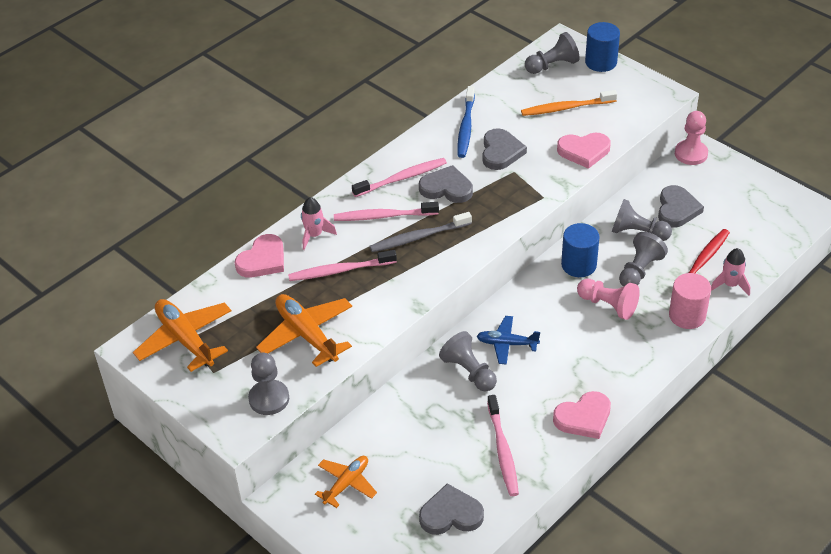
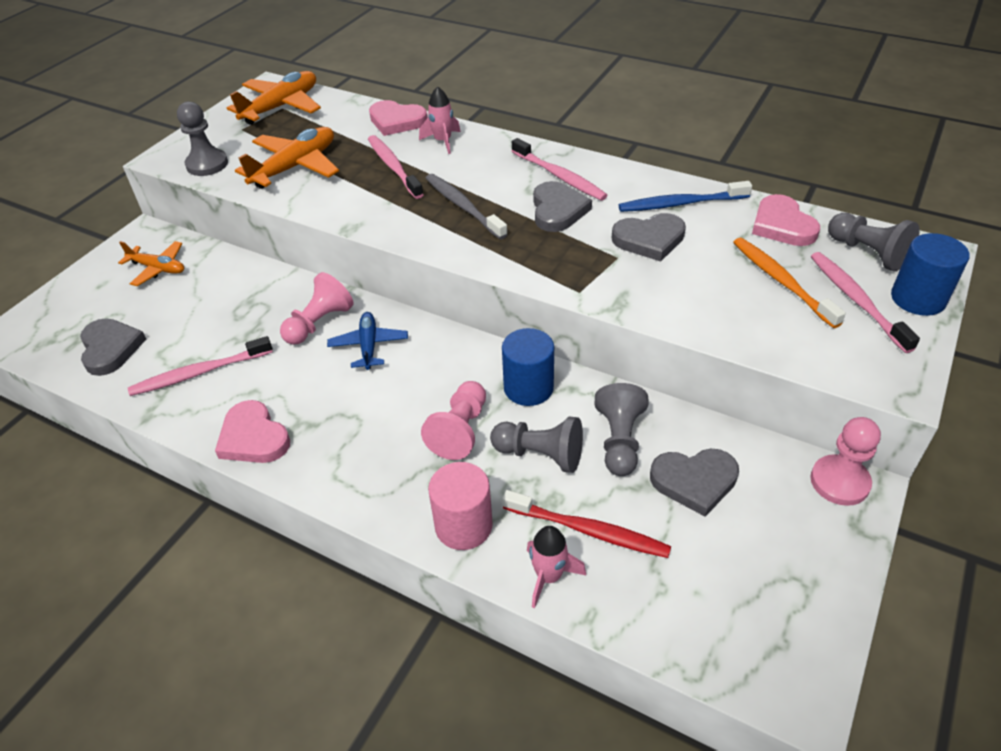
camera: 75 degrees right, 0 degrees up
(383, 216) = (489, 176): pink toothbrush -> pink toothbrush (856, 300)
(469, 372) = (319, 323): grey pawn -> pink pawn
(584, 151) = (695, 313): pink heart -> pink heart (782, 225)

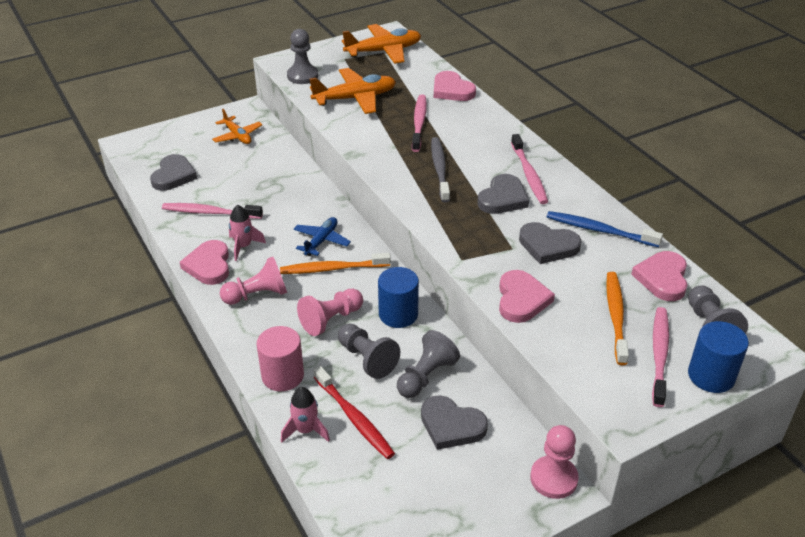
camera: 30 degrees right, 5 degrees down
(319, 323) = (303, 213): pink pawn -> pink pawn (257, 295)
(409, 371) = (332, 269): none -> orange toothbrush
(442, 141) = (470, 117): pink rocket -> pink rocket (243, 246)
(680, 306) = (521, 299): none -> pink heart

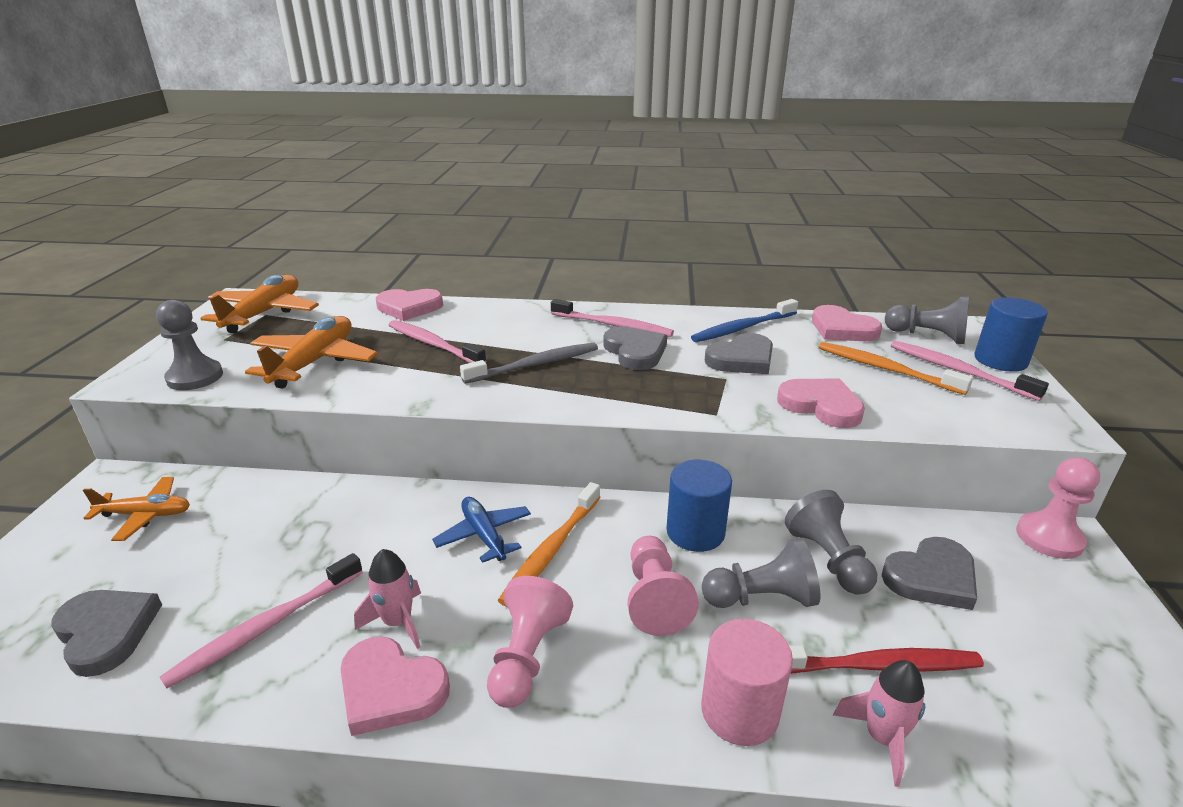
camera: 55 degrees left, 10 degrees down
(440, 169) = (535, 365): grey toothbrush -> grey toothbrush turned 120 degrees clockwise

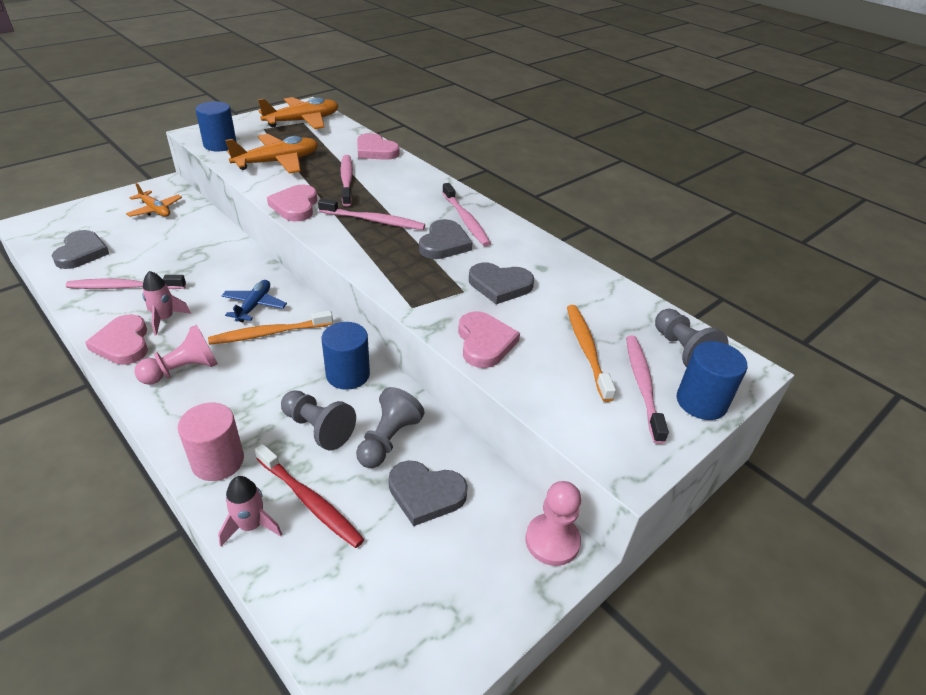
camera: 40 degrees right, 10 degrees up
(195, 377) = (220, 145): grey pawn -> blue cylinder
(535, 365) = (374, 221): grey toothbrush -> pink toothbrush
(654, 598) = (272, 389): pink pawn -> none
(742, 328) = (547, 266): blue toothbrush -> none
(842, 329) = (621, 307): pink heart -> pink heart (295, 206)

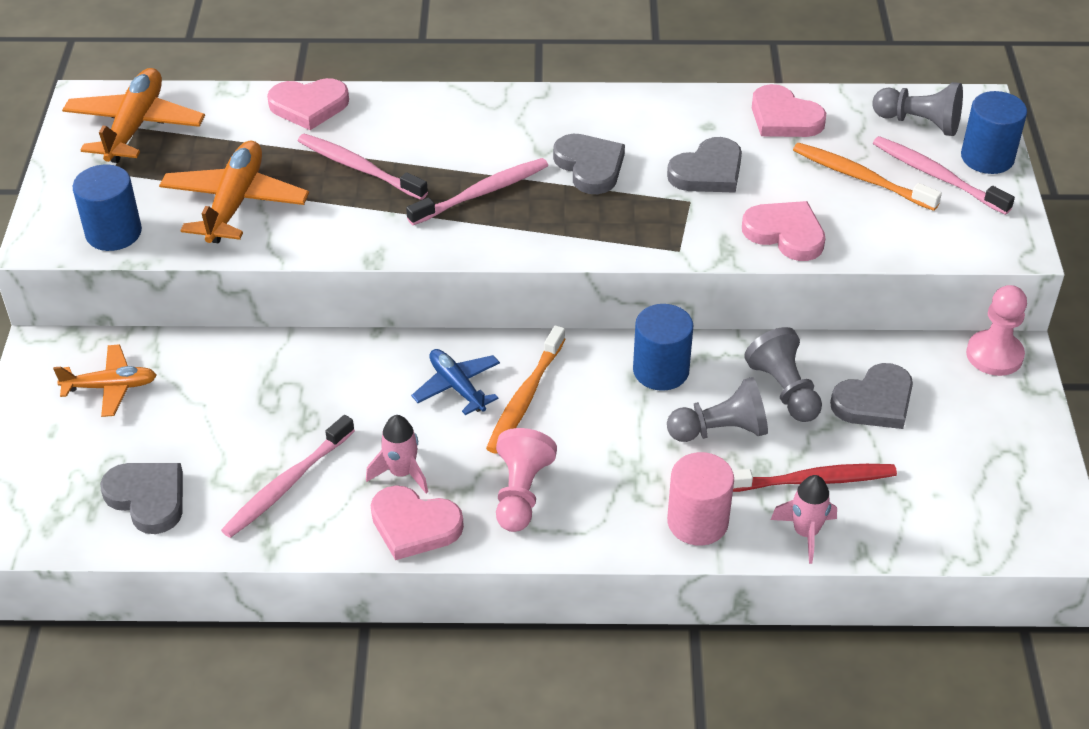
camera: 45 degrees left, 5 degrees up
(295, 206) = (374, 238): pink heart -> pink heart (784, 118)
(466, 220) = (561, 125): pink toothbrush -> none

